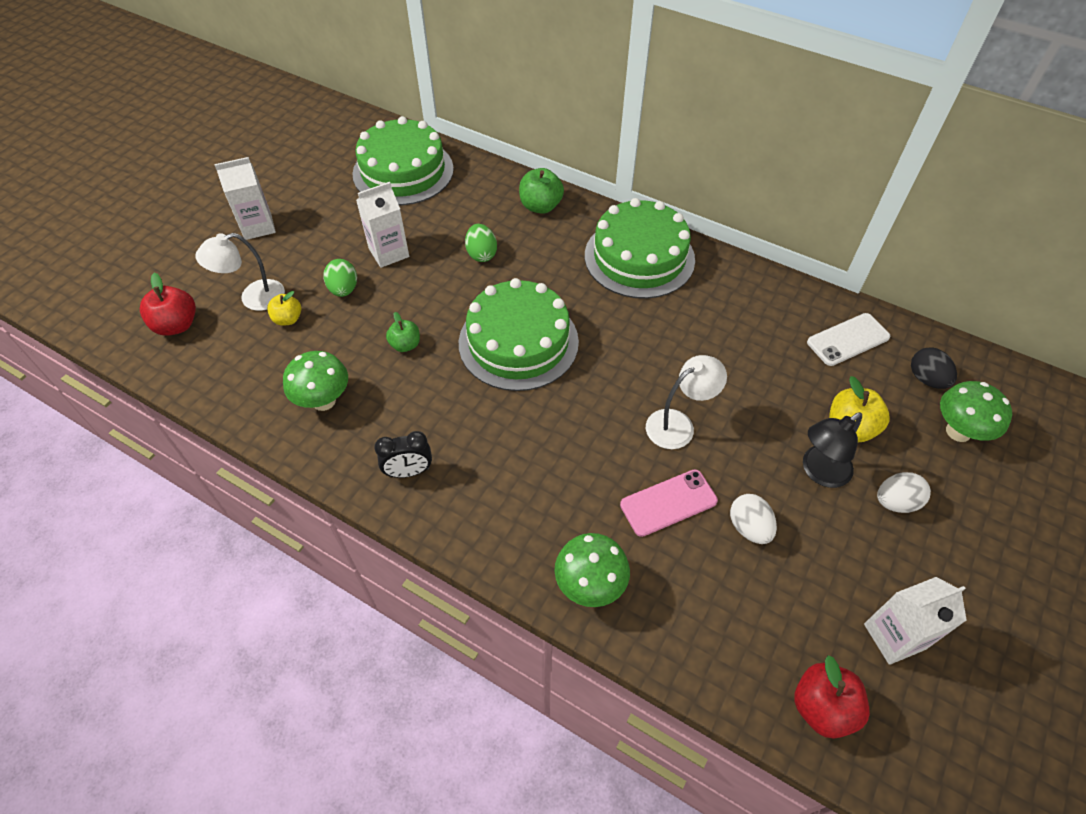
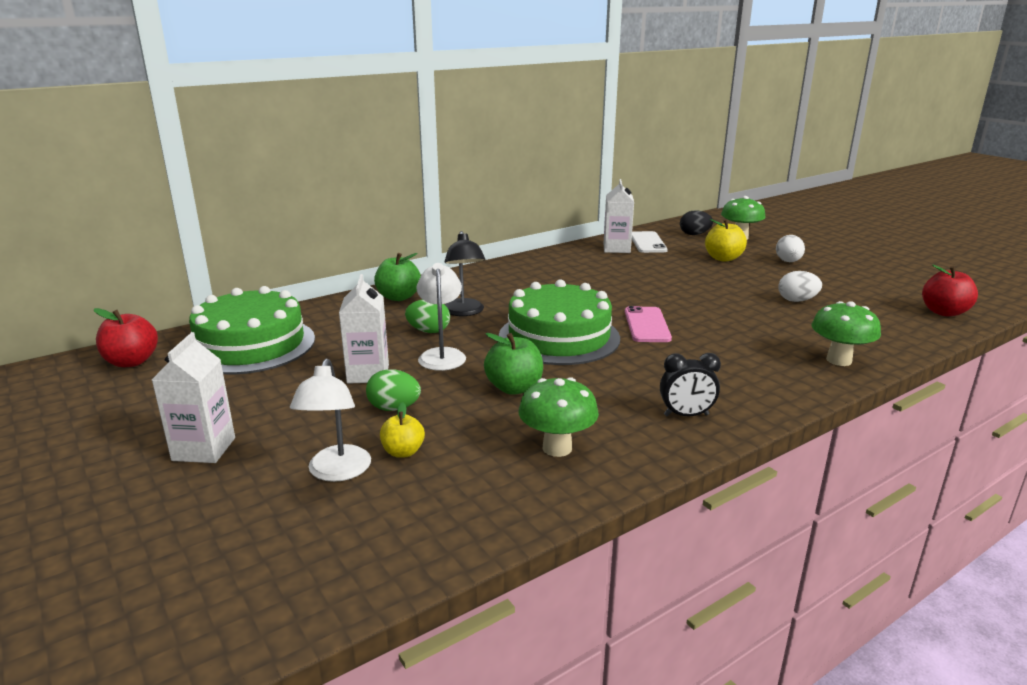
camera: 65 degrees left, 30 degrees down
(177, 325) = (316, 547): red apple -> red apple (132, 362)
(405, 345) = (514, 388): green apple -> green apple, size x1.55
(409, 471) = (686, 415): black clock -> black clock turned 75 degrees clockwise
(639, 257) = (506, 277): green cake -> none
(668, 503) = (766, 319): pink phone -> pink phone (646, 325)
(678, 424) = (692, 301): white lamp -> white lamp (442, 355)
(819, 472) = (756, 273): black lamp -> black lamp (464, 312)
(894, 636) = (890, 284): white carton -> white carton (616, 248)

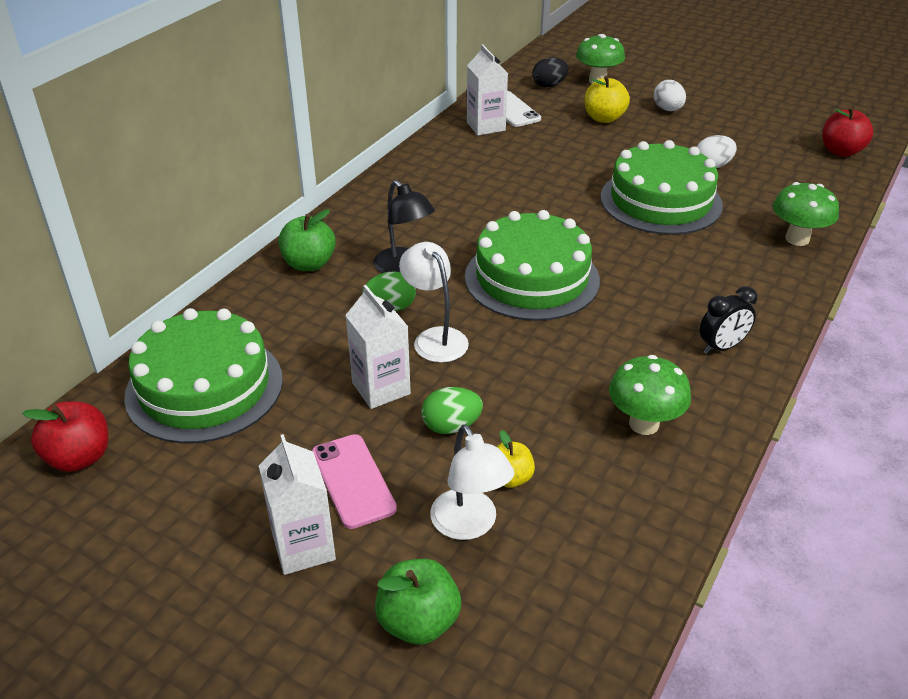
camera: 25 degrees left, 15 degrees up
(514, 388) = (545, 361): green apple -> green apple (418, 622)
(646, 325) = (602, 237): pink phone -> pink phone (353, 481)
(724, 313) = (660, 201): none -> green cake

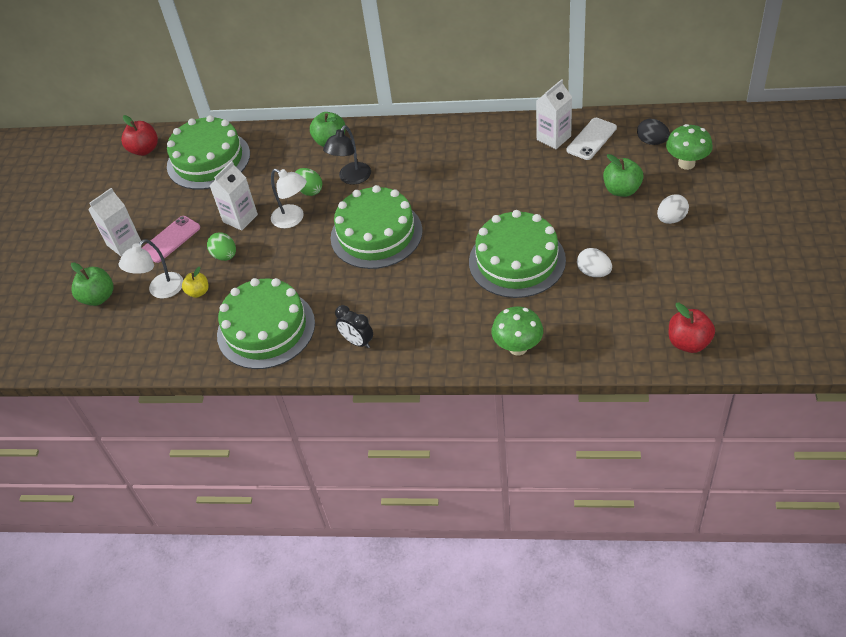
camera: 70 degrees right, 10 degrees up
(435, 338) = (293, 219): white lamp -> white lamp turned 90 degrees clockwise
(604, 118) = (622, 190): yellow apple -> green apple
(644, 424) = (266, 329): green mushroom -> green cake

